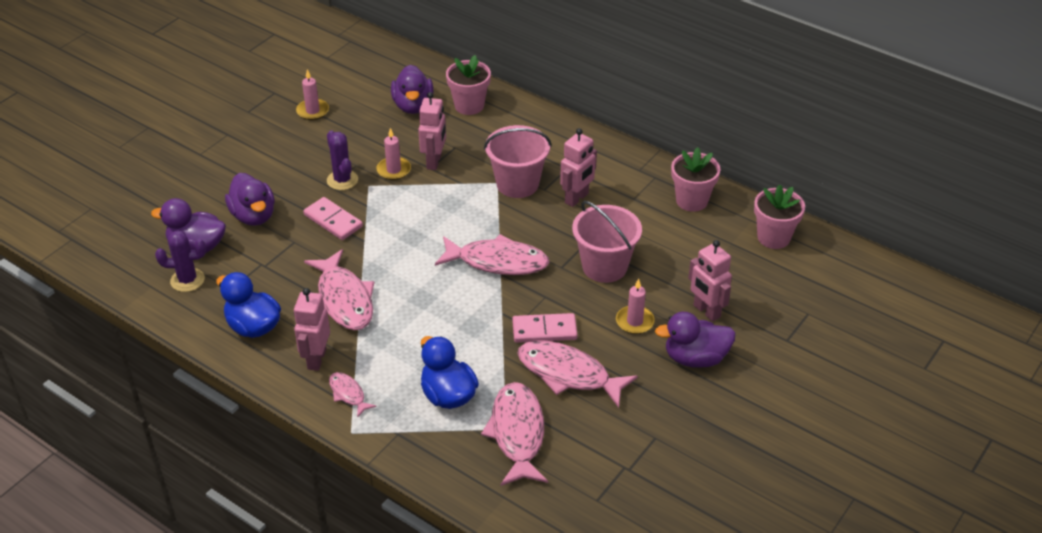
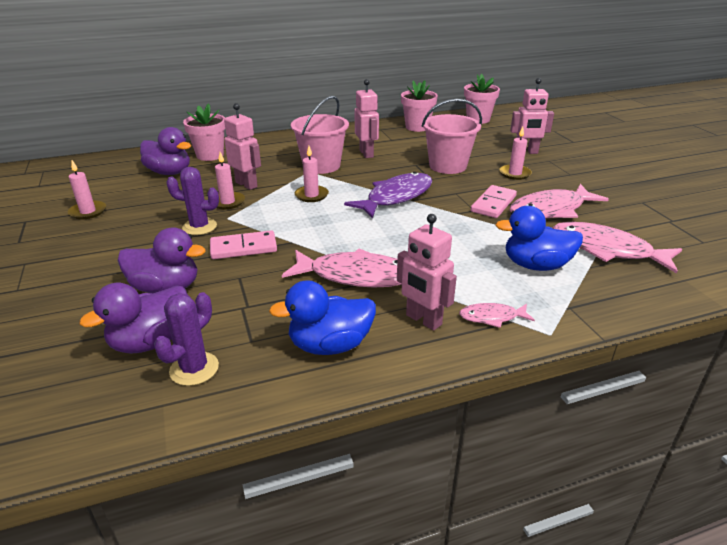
camera: 55 degrees left, 10 degrees down
(451, 209) = (311, 195): none -> pink candle
(497, 262) = (396, 197): pink fish -> purple fish
(695, 358) = (569, 168): purple duck -> none

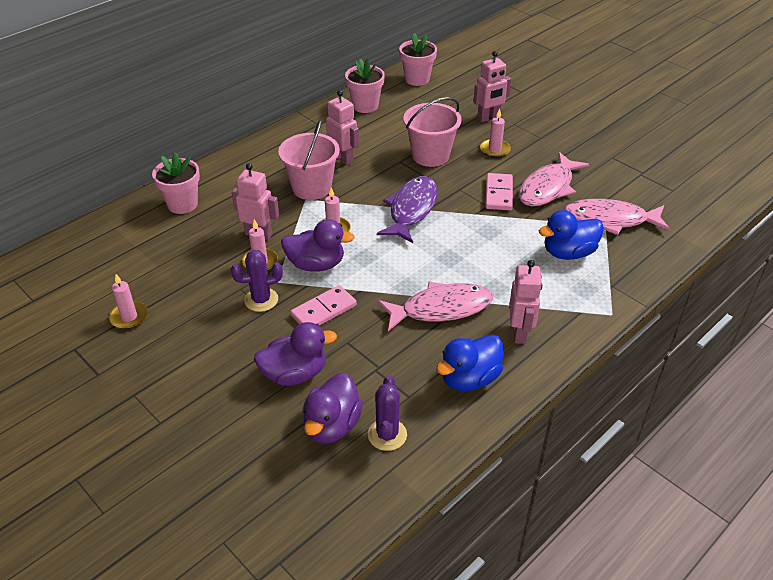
camera: 25 degrees left, 10 degrees up
(169, 172) = (162, 241): purple duck -> purple duck (316, 264)
(423, 320) = (520, 333): pink robot -> pink robot turned 105 degrees counterclockwise
(492, 317) = (565, 313): pink fish -> none

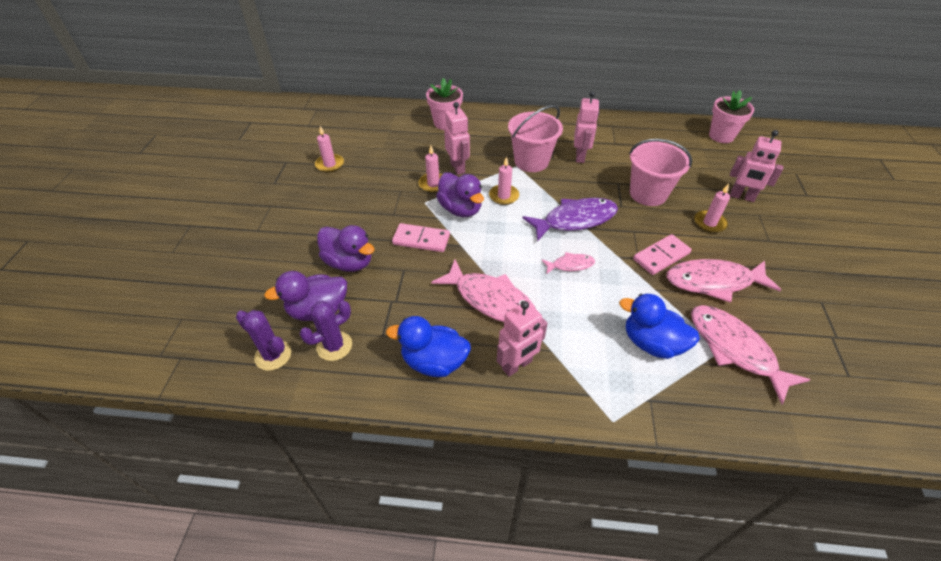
camera: 50 degrees right, 5 degrees up
(261, 300) = (400, 206): purple cactus -> purple cactus (273, 355)
(365, 106) = (650, 132): pink flower pot -> none
(455, 243) = (570, 265): none -> pink fish

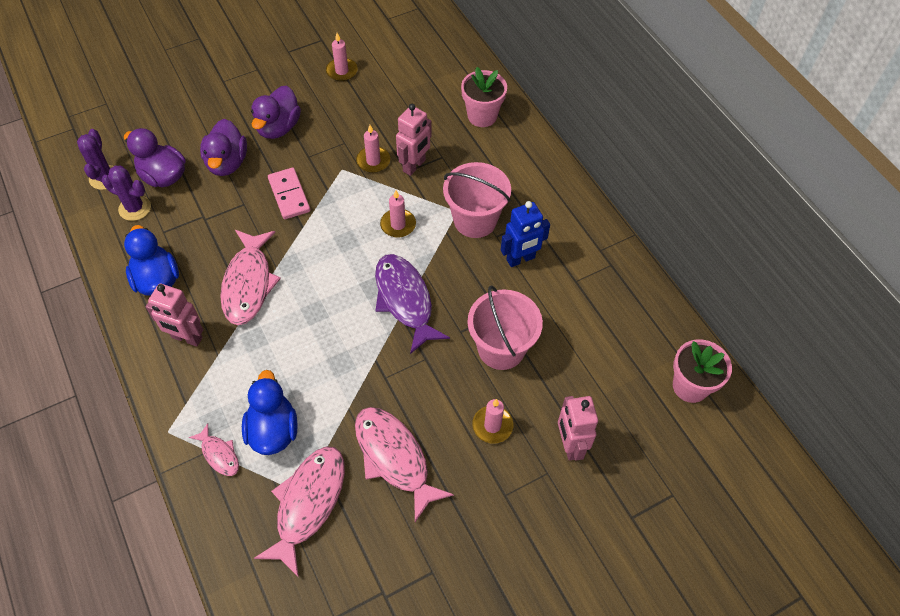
camera: 55 degrees right, 10 degrees up
(460, 209) = (352, 201): purple duck -> purple duck (278, 127)
(570, 265) = (334, 324): pink fish -> pink fish (219, 454)
(575, 220) = (405, 300): purple fish -> purple fish turned 150 degrees counterclockwise
(580, 156) = (521, 259): pink robot -> blue robot
(661, 256) = (402, 397): pink domino -> none

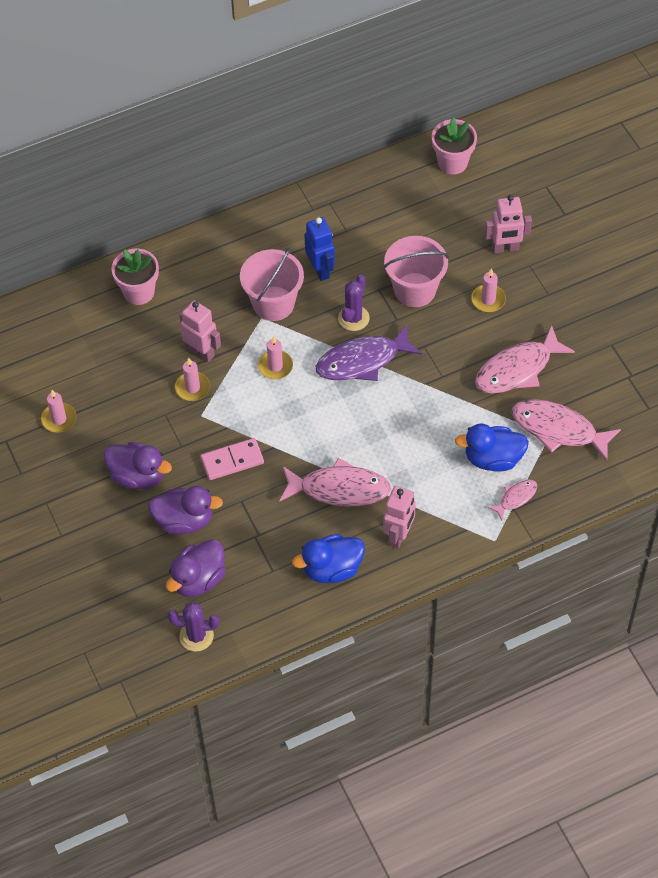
camera: 85 degrees left, 0 degrees up
(135, 208) = (240, 601): purple cactus -> purple cactus (353, 318)

